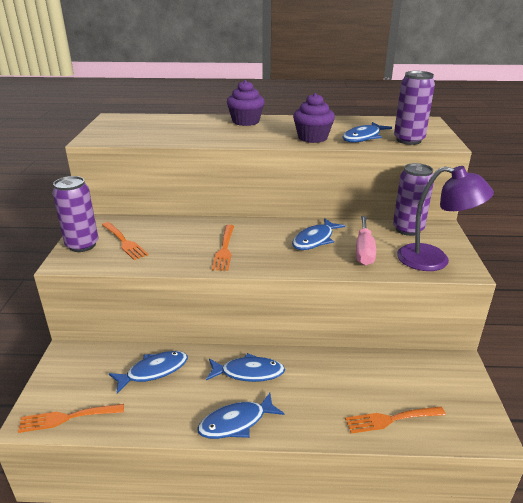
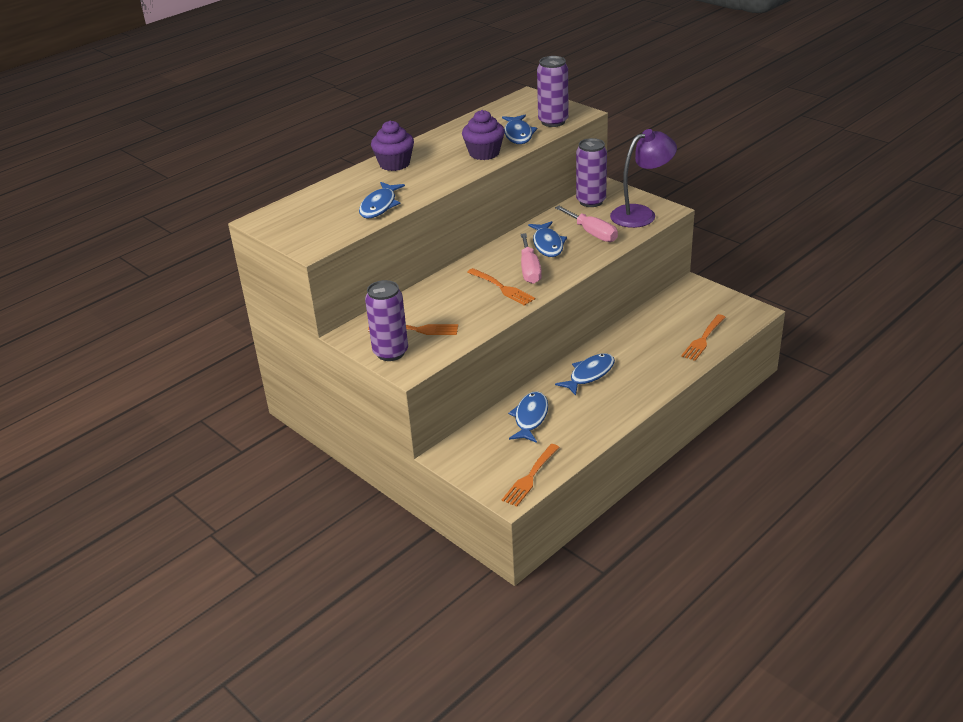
camera: 45 degrees left, 5 degrees up
(236, 422) = (630, 401): blue fish -> blue fish (379, 206)
(267, 249) = (529, 270): none -> pink screwdriver

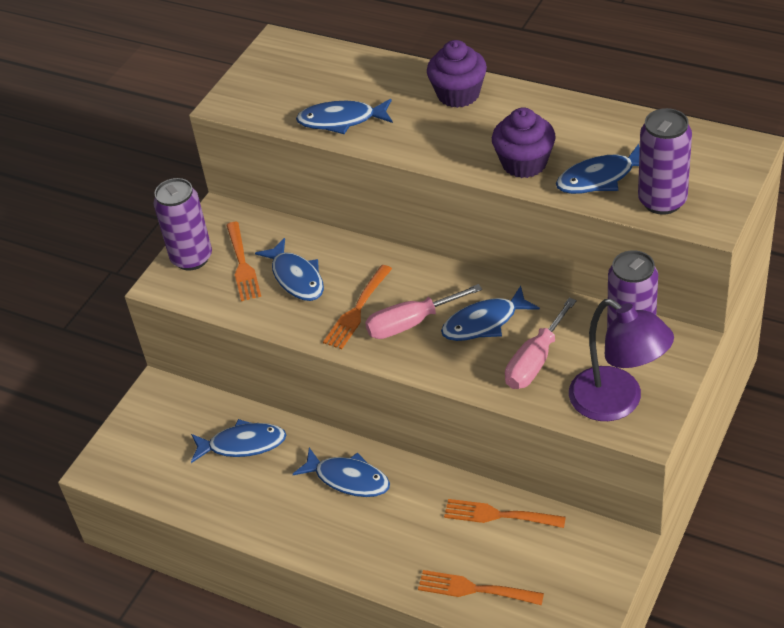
camera: 75 degrees right, 10 degrees up
(450, 308) = (296, 278): none -> blue fish
(530, 477) = (134, 476): orange fork -> orange fork (499, 515)

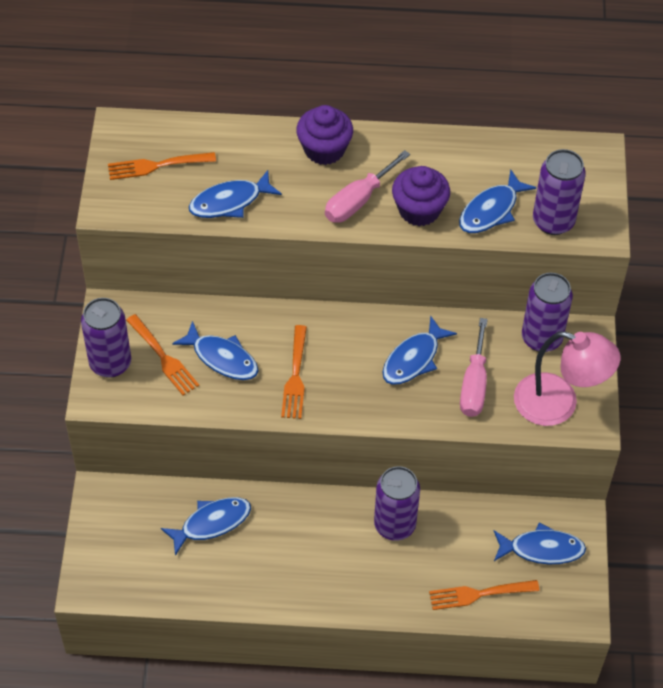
camera: 30 degrees left, 10 degrees up
(348, 479) = (324, 528): blue fish -> blue fish (542, 549)
(411, 323) = (350, 377): pink screwdriver -> pink screwdriver (358, 200)
(420, 496) = (394, 525): none -> purple can
(499, 515) = (468, 522): orange fork -> orange fork (157, 165)
(617, 402) = (558, 404): purple lamp -> pink lamp

